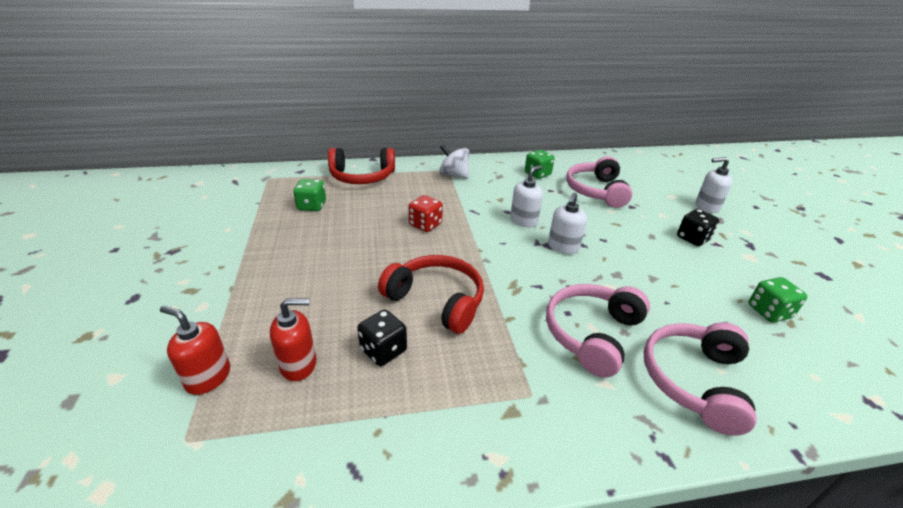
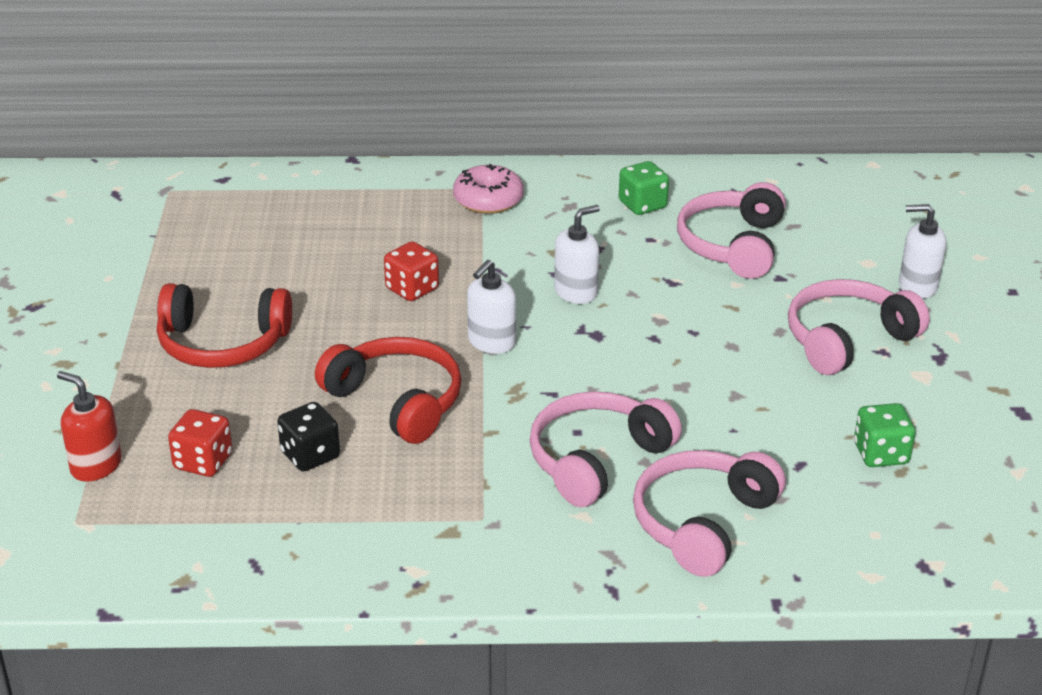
camera: 10 degrees right, 0 degrees up
(299, 364) = (203, 462): red soap dispenser -> red dice
(312, 206) = (237, 246): green dice -> none
(362, 176) = (327, 195): red headphones -> red headphones (222, 343)
(454, 175) = (488, 200): white spinning top -> pink donut
(563, 247) = (619, 339): white soap dispenser -> white soap dispenser (491, 342)
(693, 238) = (847, 340): black dice -> pink headphones

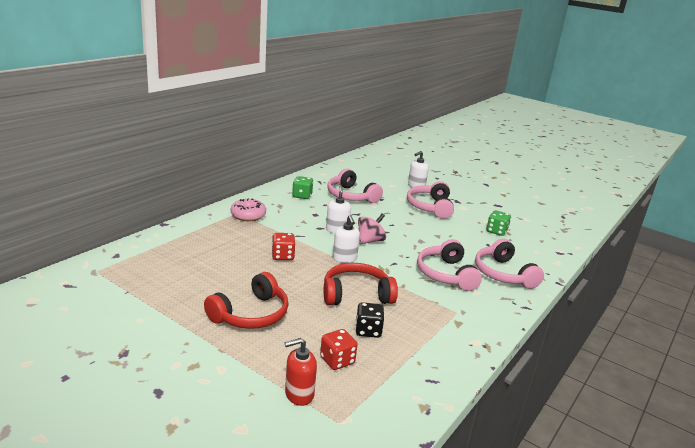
camera: 55 degrees left, 10 degrees down
(592, 338) = (370, 241): none -> pink spinning top

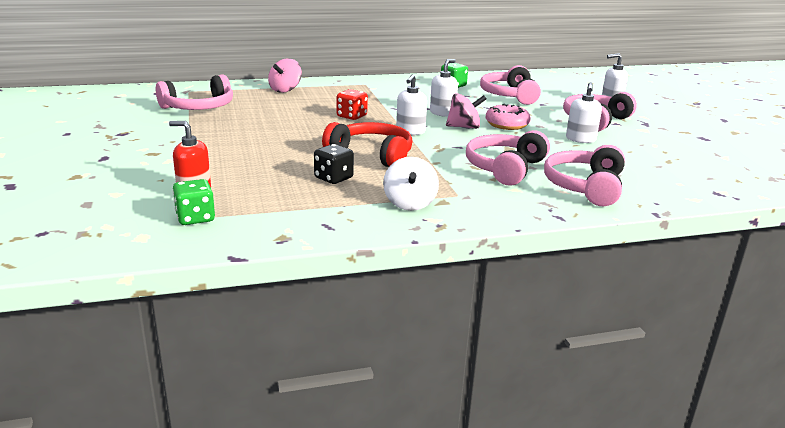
camera: 40 degrees right, 0 degrees up
(142, 290) = (199, 107): none -> pink headphones
(184, 240) = (285, 90): none -> pink spinning top
(248, 215) = (372, 87): pink donut -> pink donut (507, 125)
(251, 314) = (251, 140): red headphones -> none
(337, 360) = (266, 185): red dice -> none
(444, 334) = (409, 203): none -> white spinning top
(446, 229) = (580, 139): none -> white soap dispenser
(496, 231) = (652, 156): green dice -> green dice (195, 218)

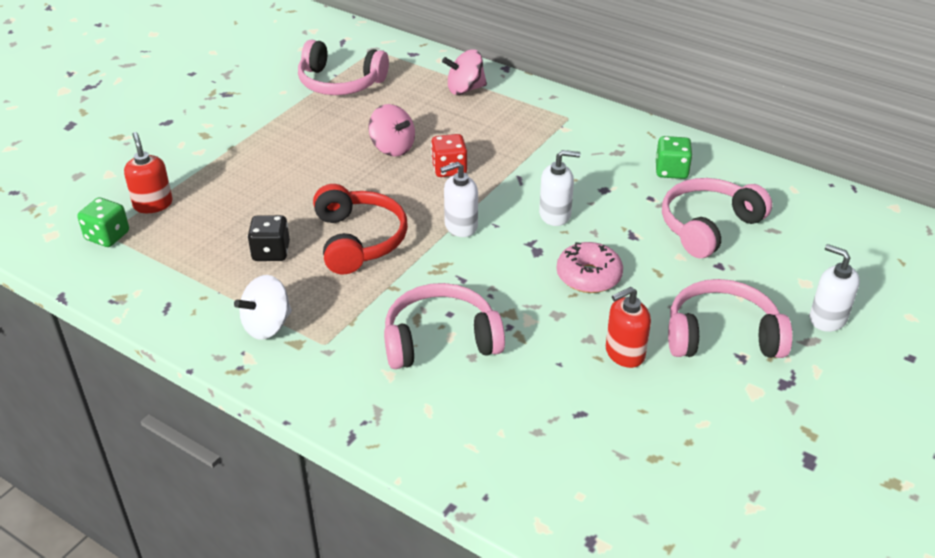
camera: 50 degrees right, 15 degrees up
(464, 127) = (531, 252): pink spinning top -> pink spinning top (392, 148)
(580, 139) = (624, 353): white soap dispenser -> red soap dispenser
(585, 187) = (463, 421): pink headphones -> none

